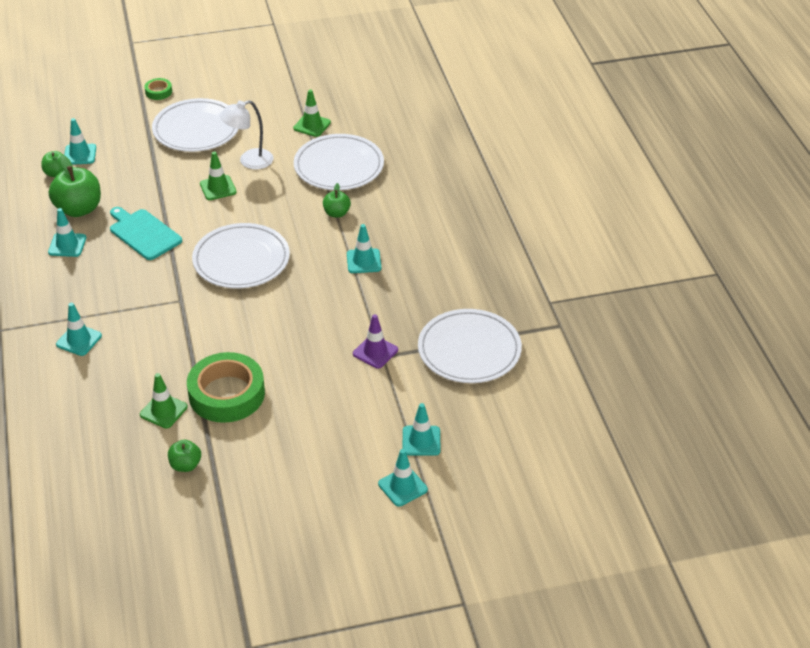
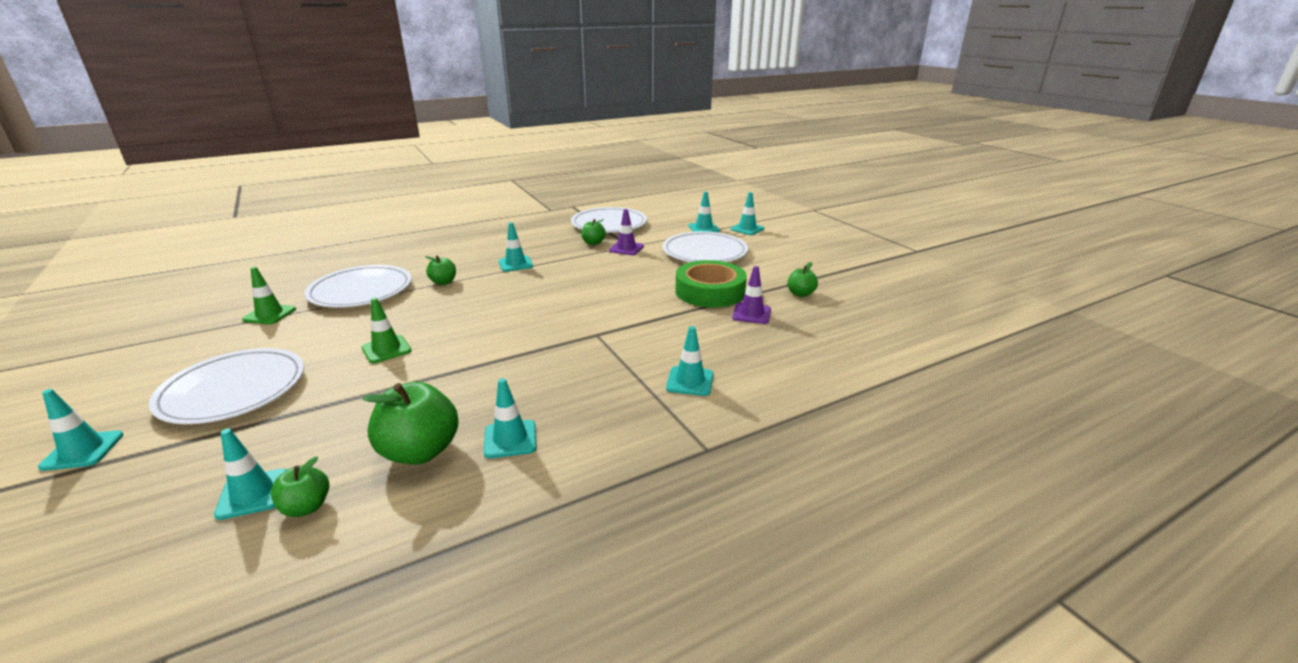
camera: 105 degrees left, 15 degrees down
(143, 233) = (480, 382): turquoise cutting board -> none
(158, 92) = (83, 451): green tape -> turquoise traffic cone
(163, 411) = (751, 314): green traffic cone -> purple traffic cone
(241, 260) = (523, 314): white plate -> white plate (704, 252)
(249, 161) = (333, 339): white lamp -> none
(405, 327) = (593, 243): none -> green apple

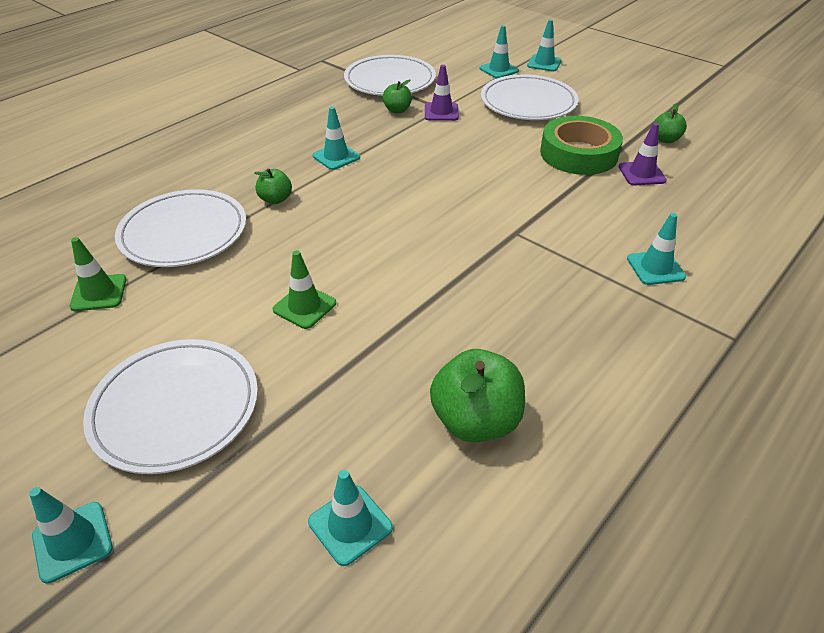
camera: 20 degrees left, 15 degrees up
(306, 507) = (425, 519): green apple -> none
(510, 439) = (550, 380): turquoise traffic cone -> none

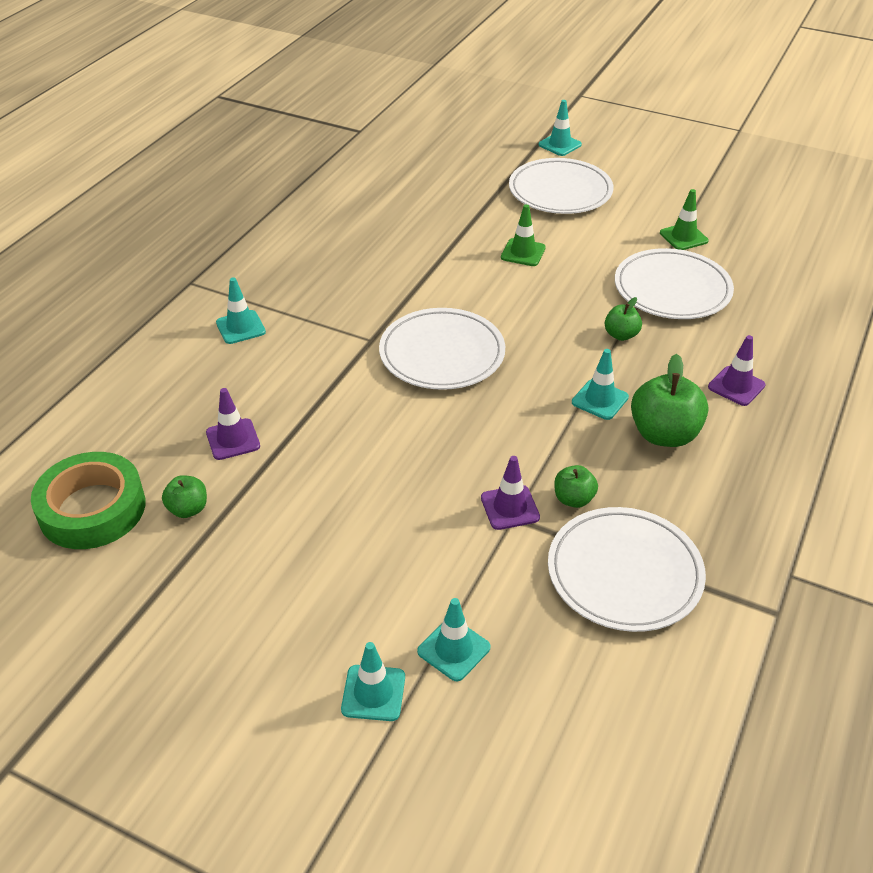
camera: 165 degrees right, 0 degrees up
(222, 150) = (736, 386): none -> purple traffic cone
(350, 525) = (429, 167): turquoise traffic cone -> none
(475, 421) = (375, 212): green apple -> green apple (664, 434)
(528, 102) = (387, 557): white plate -> white plate (442, 354)
(578, 154) = (308, 459): green tape -> green tape (92, 509)

